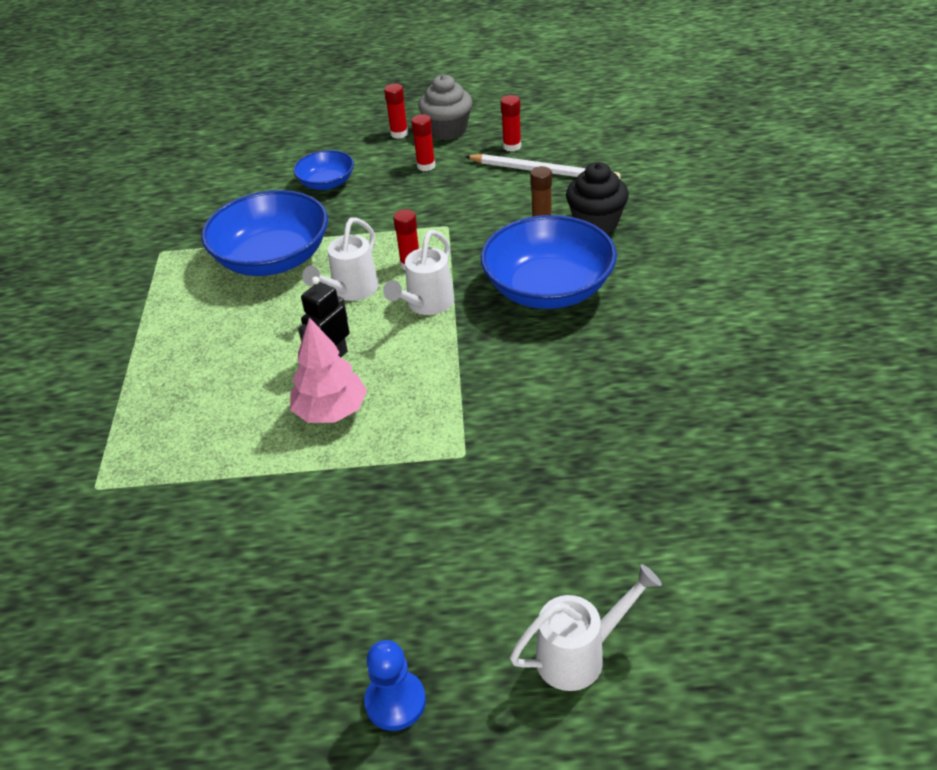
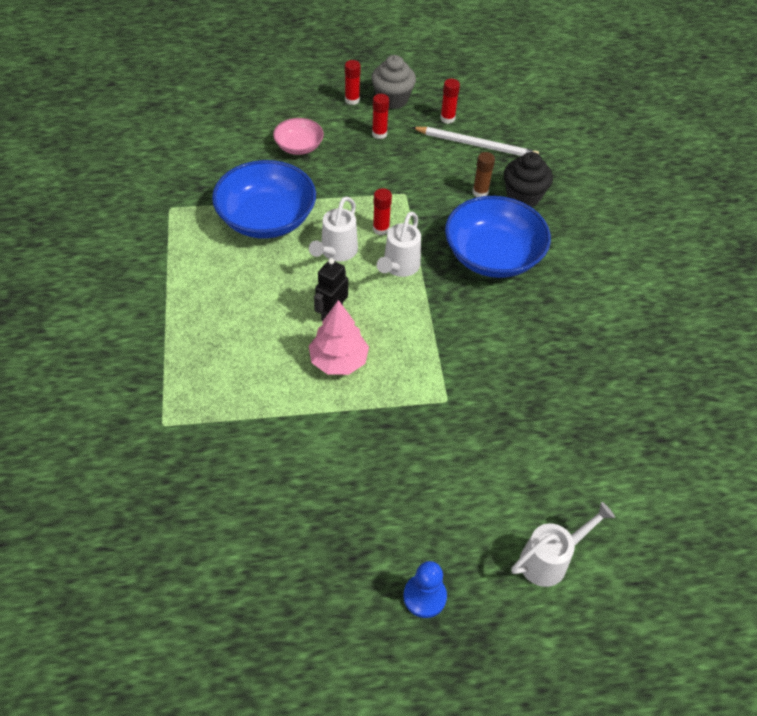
camera: 10 degrees left, 10 degrees up
(326, 183) = (299, 146): blue bowl -> pink bowl

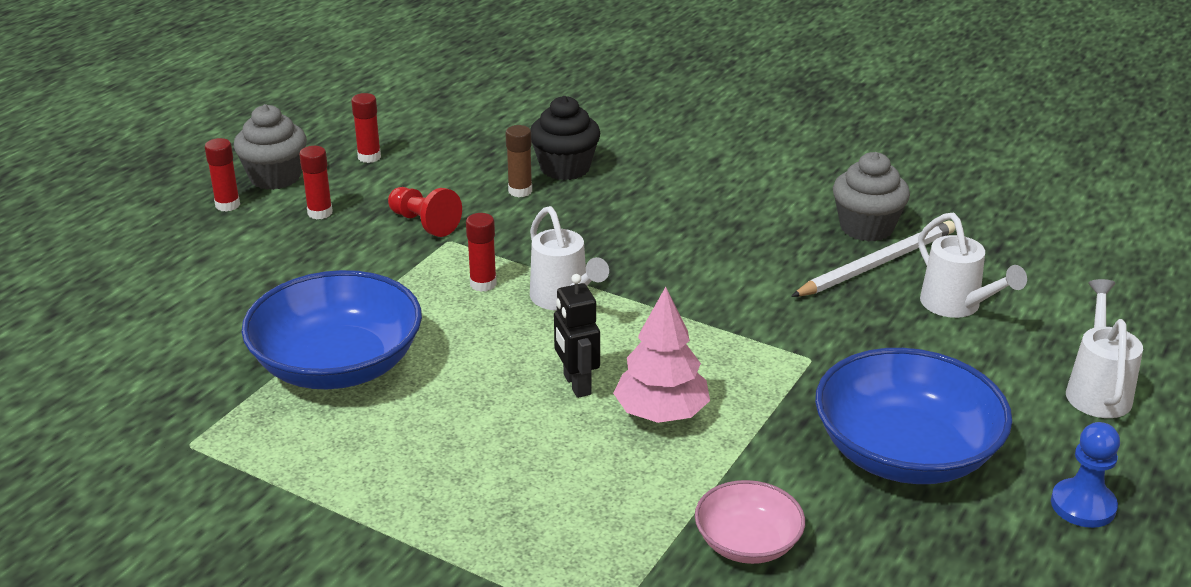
camera: 50 degrees left, 20 degrees down
(299, 146) = (245, 281): pink bowl -> pink bowl (747, 543)
(336, 252) = (476, 334): white watering can -> white watering can (956, 306)
(410, 175) = (424, 223): none -> red pawn
(476, 145) = (442, 159): white pencil -> white pencil (877, 264)
(493, 256) = (629, 228): blue bowl -> blue bowl (905, 453)
(611, 361) = (866, 227): none -> grey cupcake

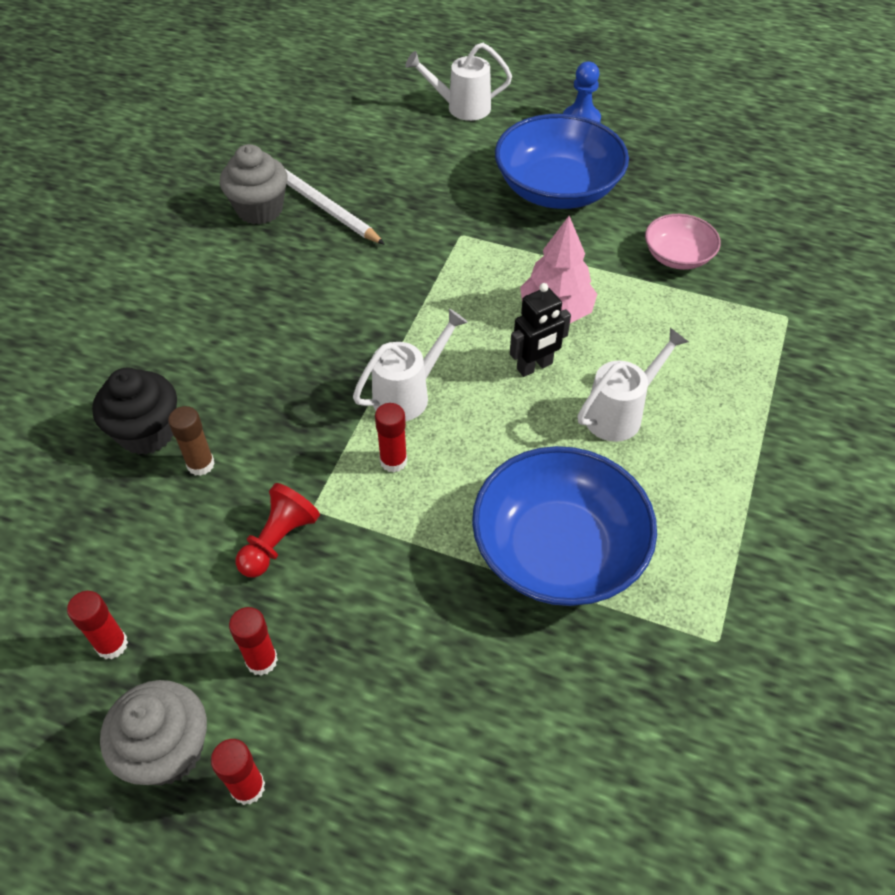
camera: 100 degrees left, 20 degrees up
(956, 306) = (372, 163): white watering can -> white watering can (619, 413)

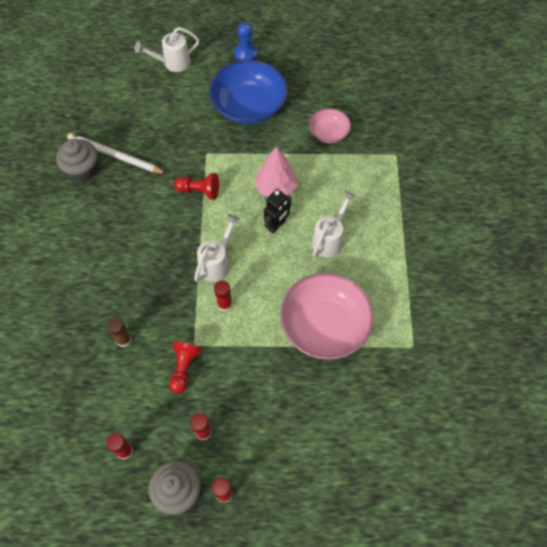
camera: 20 degrees left, 10 degrees up
(147, 432) = (85, 331): black cupcake -> none
(426, 283) = (199, 191): none -> red pawn
(558, 550) = (324, 325): blue bowl -> pink bowl

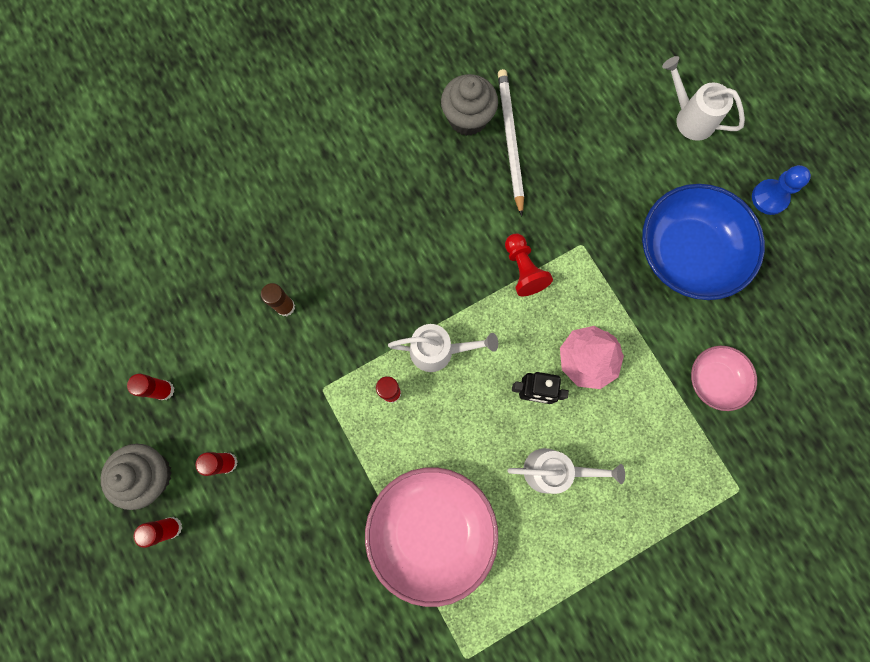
camera: 60 degrees right, 15 degrees up
(184, 368) = (289, 395): red pawn -> none

